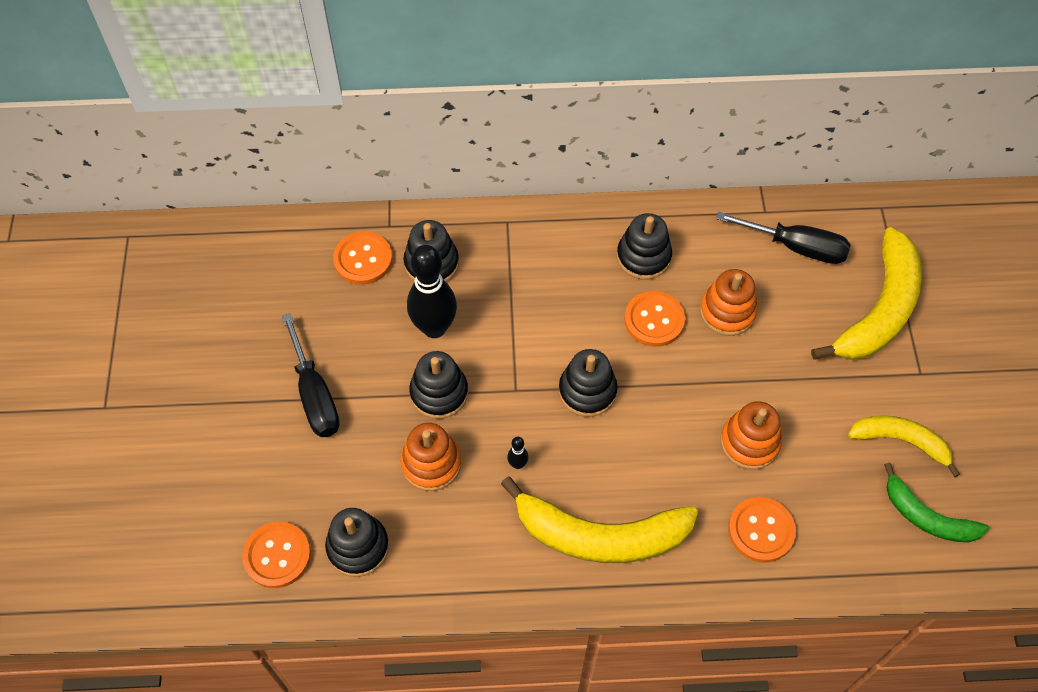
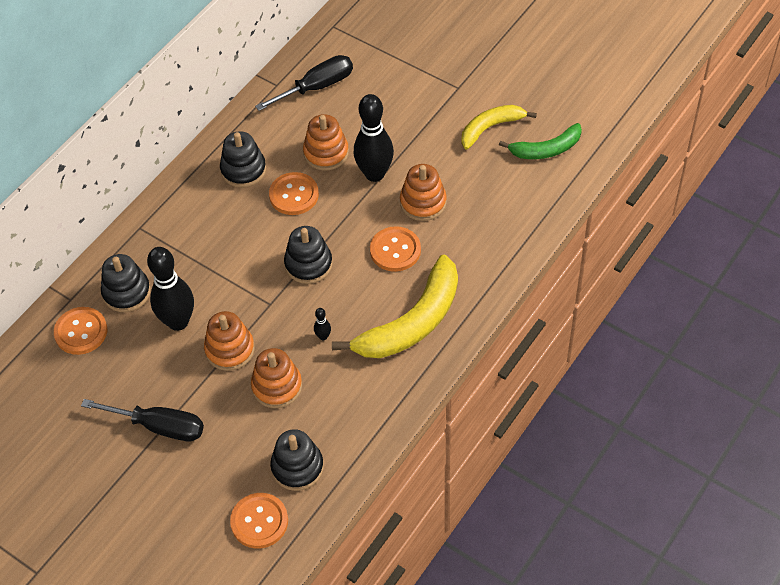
camera: 50 degrees left, 5 degrees down
(439, 393) = (230, 349): black stacking toy -> orange stacking toy
(743, 373) = (374, 174): none -> black bowling pin
(761, 530) = (483, 236): orange button -> orange button (395, 250)
(879, 310) = (399, 77): yellow banana -> none

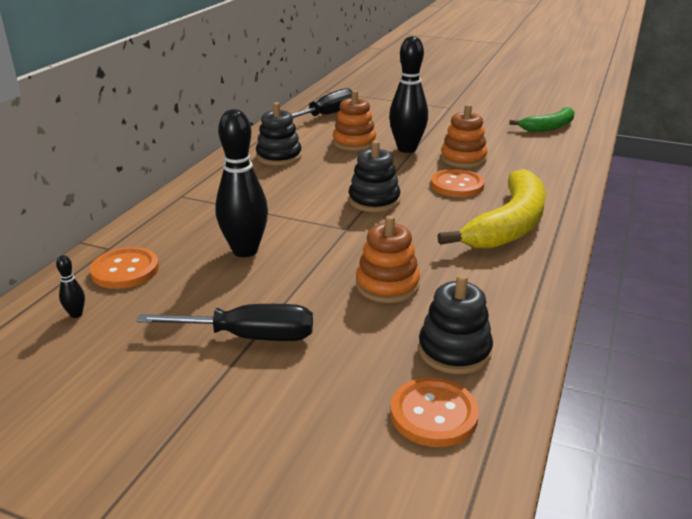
camera: 15 degrees left, 25 degrees down
(126, 292) = (177, 237): black stacking toy -> none
(230, 349) = (316, 264): orange stacking toy -> none
(294, 195) = (336, 165): orange button -> none
(323, 336) = (419, 244): black bowling pin -> black bowling pin (76, 314)
(490, 128) = (492, 121): yellow banana -> none

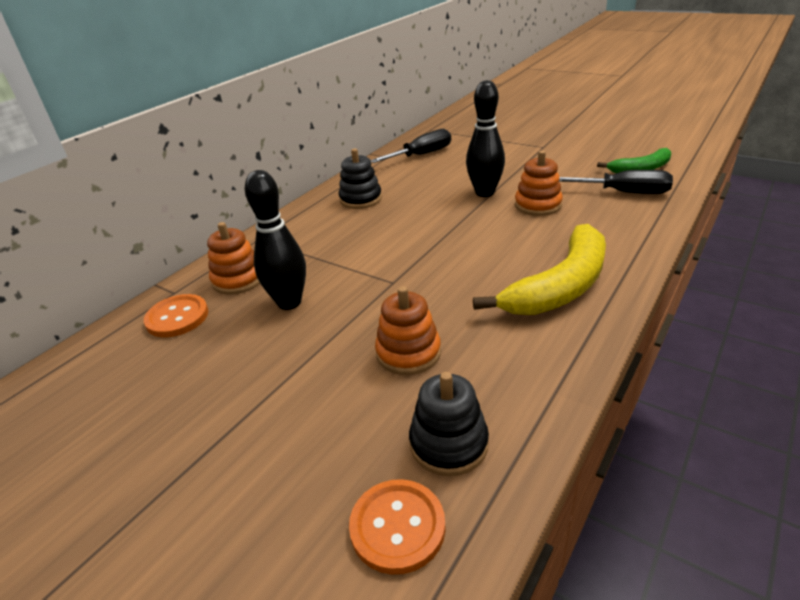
camera: 15 degrees right, 5 degrees up
(76, 314) = (116, 363): black bowling pin -> none
(249, 337) = (253, 404): black screwdriver -> black screwdriver (624, 193)
(354, 143) = (436, 185): orange stacking toy -> orange stacking toy (238, 279)
(374, 201) = (431, 251): black stacking toy -> none
(457, 185) = (521, 236): orange button -> none

